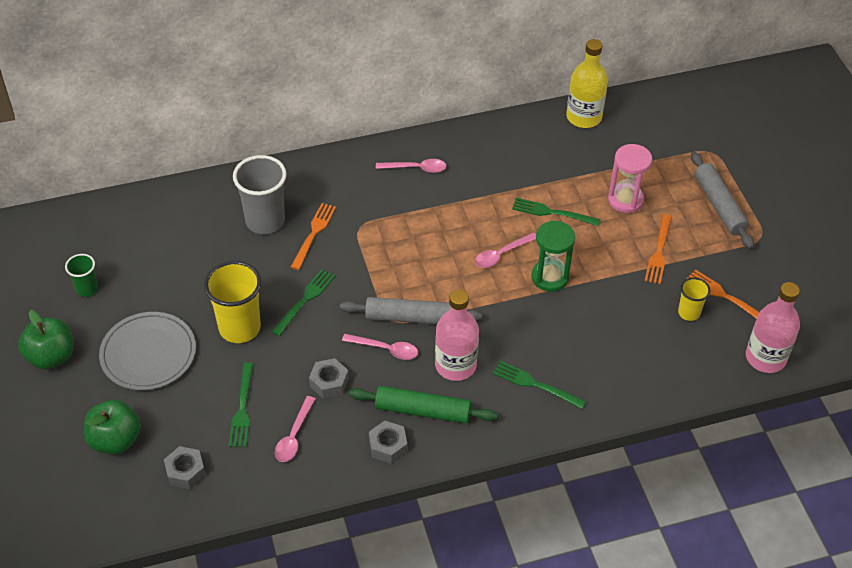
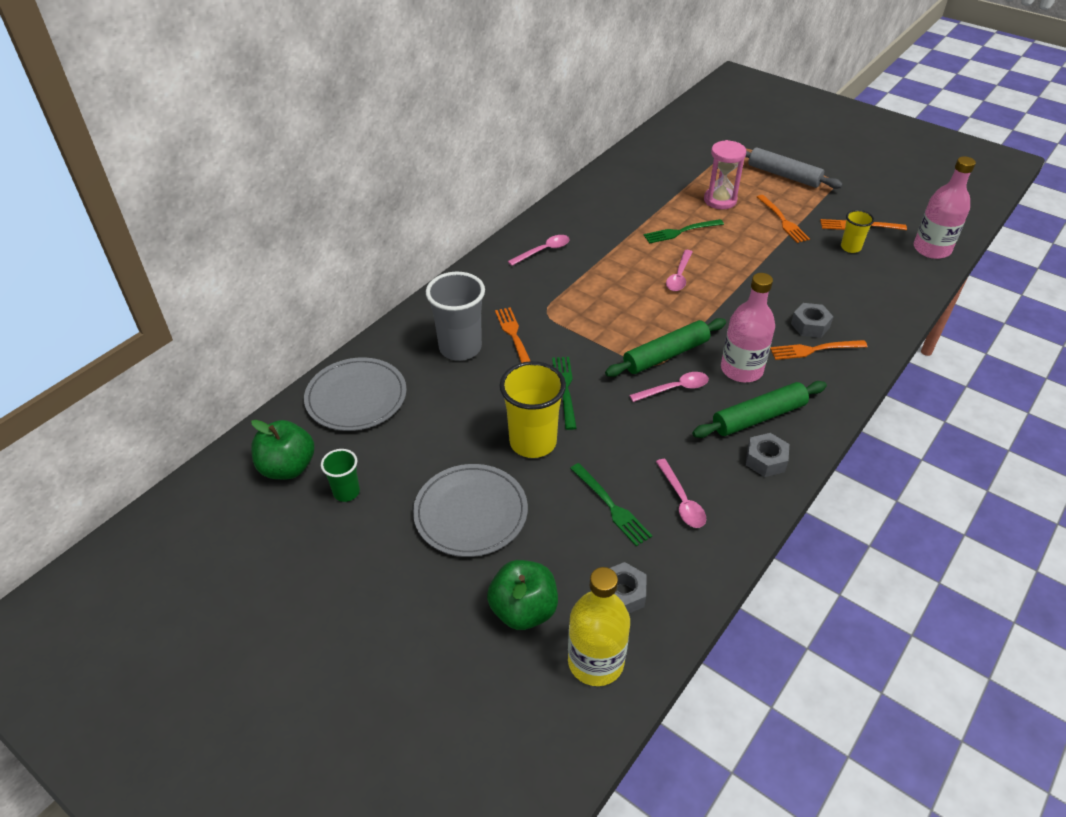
camera: 35 degrees left, 5 degrees down
(51, 356) = (372, 574): green apple -> green apple (288, 467)
(157, 220) = (356, 397): none -> grey plate
(329, 382) = (660, 440): grey nut -> grey nut (810, 325)
(410, 318) = (666, 355): grey rolling pin -> green rolling pin
(535, 384) = (814, 350): green fork -> orange fork
(550, 277) = (732, 273): green hourglass -> none
(584, 117) = (627, 164): yellow bottle -> yellow bottle (595, 661)

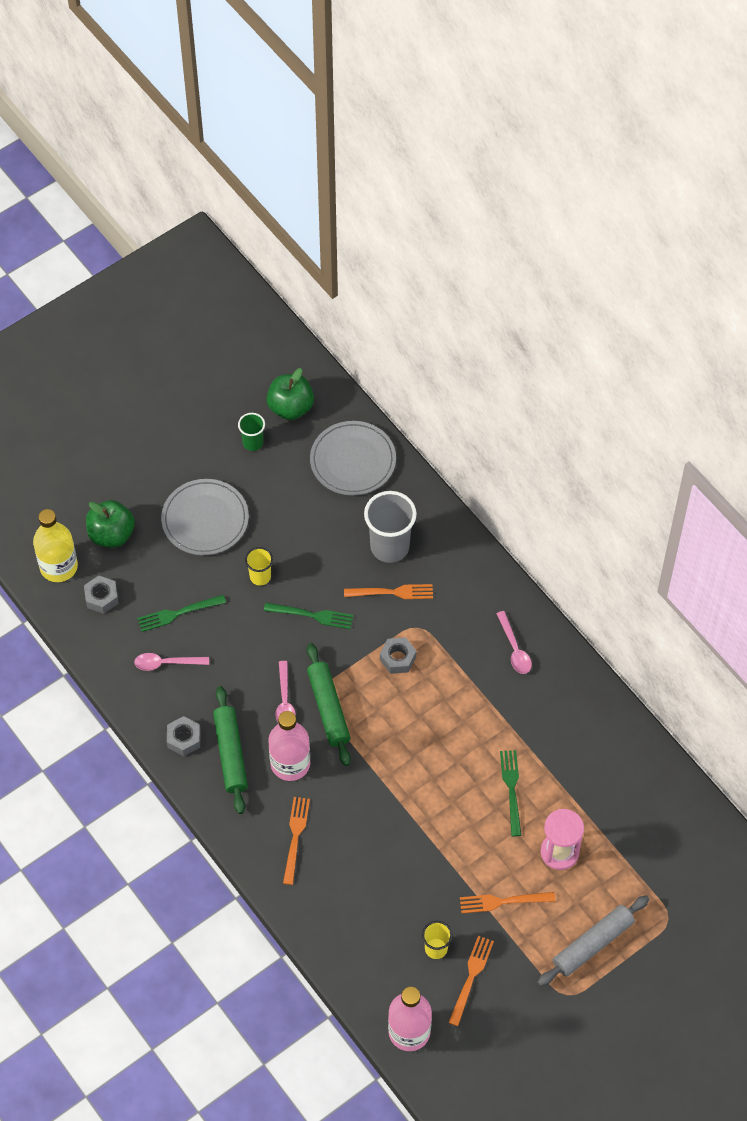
camera: 105 degrees right, 15 degrees up
(533, 442) = (260, 576): yellow cup -> yellow cup, size x0.54
(679, 276) = (437, 760): pink spoon -> none
(810, 325) = (328, 849): grey nut -> grey nut (398, 658)

